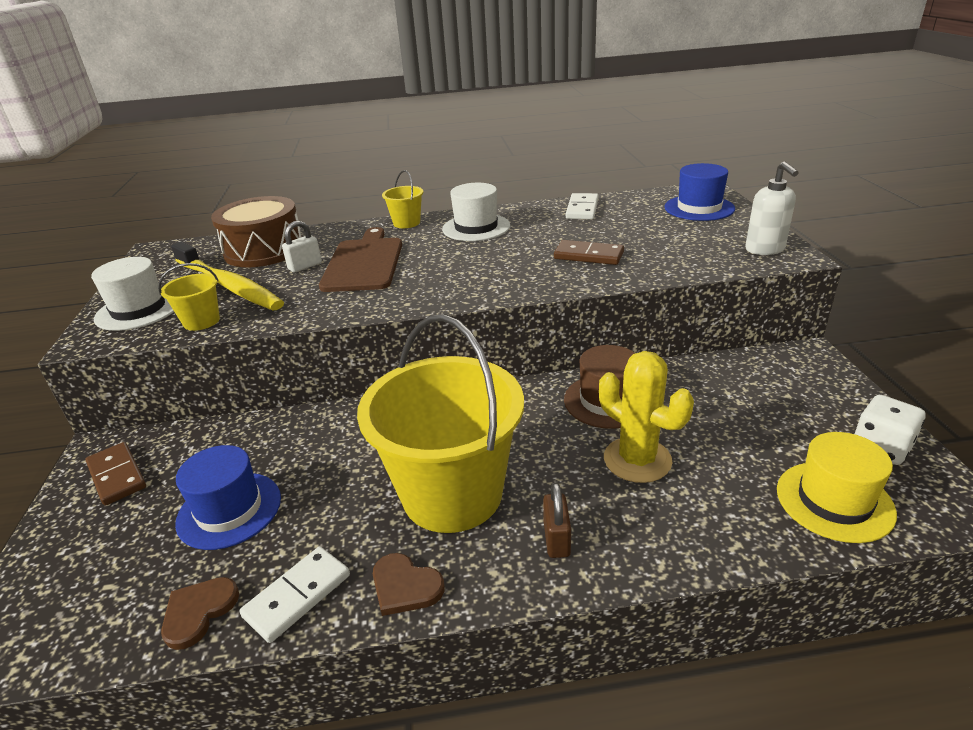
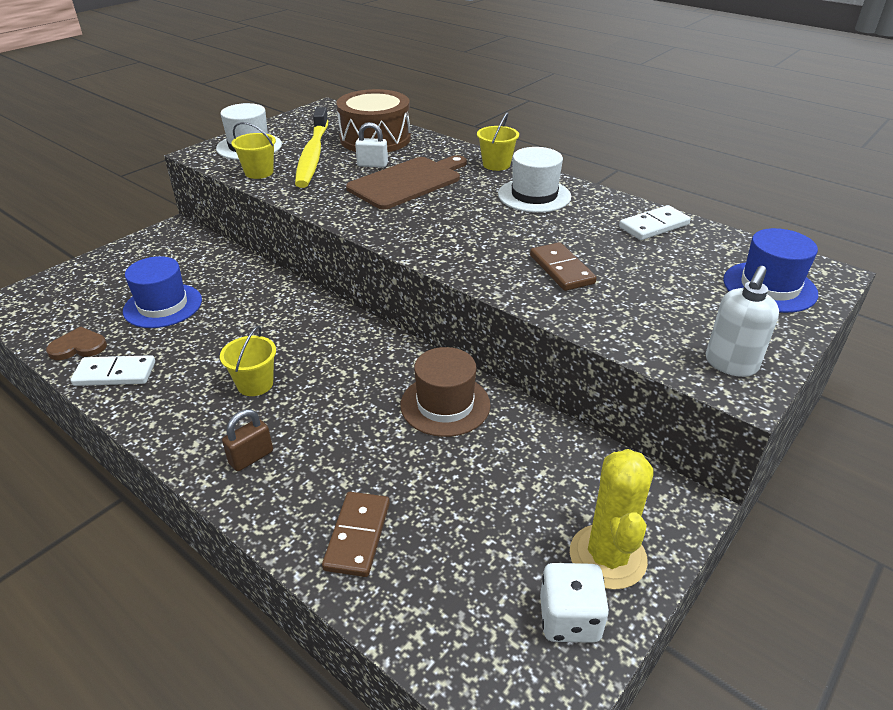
camera: 45 degrees right, 5 degrees up
(117, 476) = (156, 250): brown domino -> brown domino (357, 536)
(405, 586) = (153, 411): brown heart -> none
(452, 494) = (255, 384): yellow bucket -> yellow bucket, size x0.41
(637, 460) = (382, 457): yellow cactus -> yellow cactus (607, 556)
(834, 501) = (445, 608): yellow hat -> none

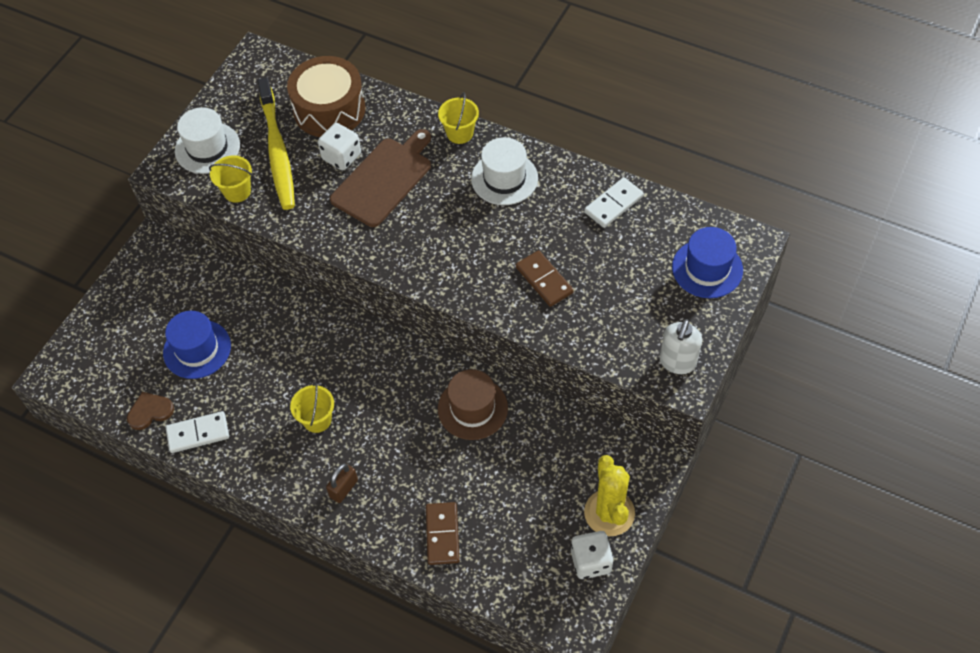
camera: 10 degrees left, 20 degrees up
(372, 165) = (341, 157): white padlock -> white dice

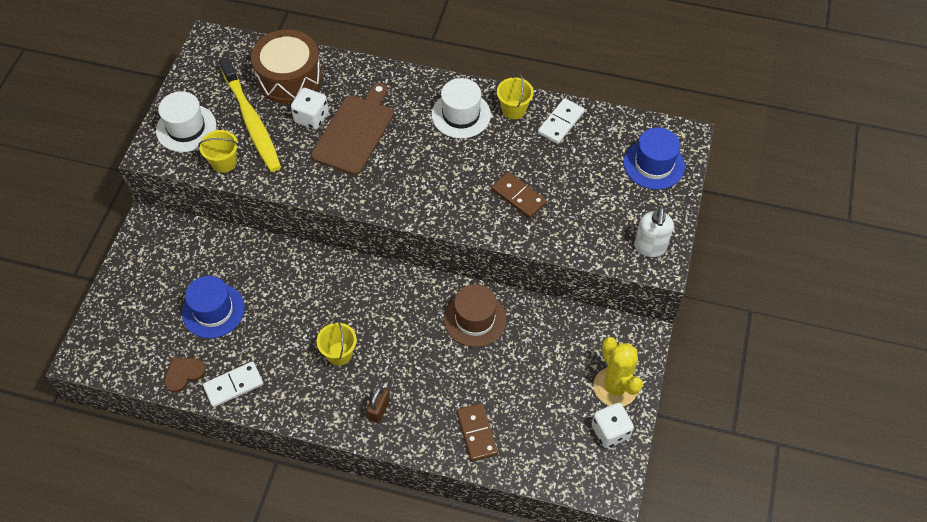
camera: 15 degrees left, 0 degrees up
(460, 133) = (411, 82): yellow bucket -> yellow bucket (514, 109)

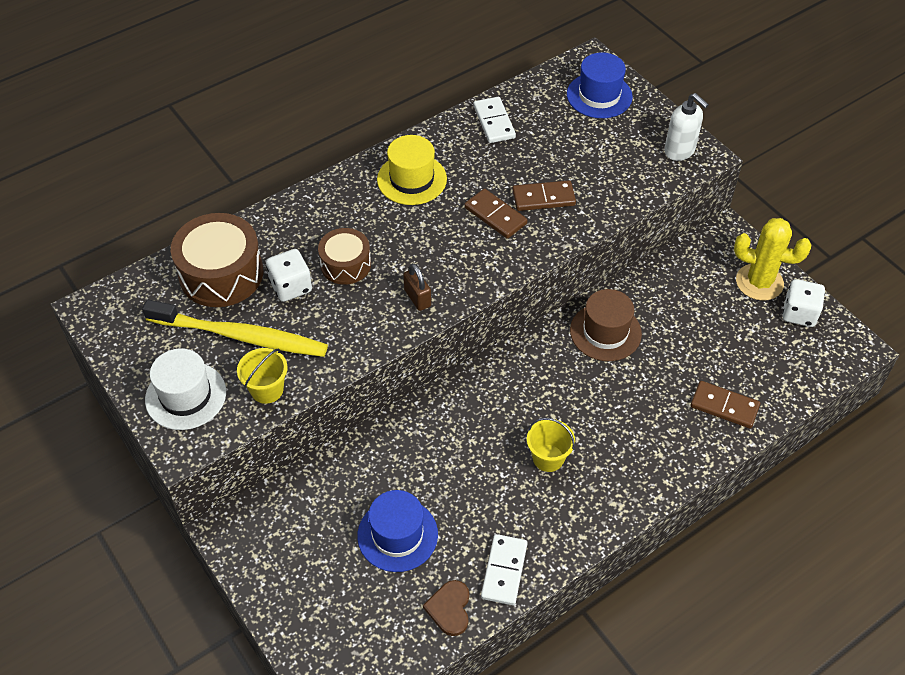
camera: 50 degrees left, 5 degrees down
(355, 132) = (345, 264): brown cutting board -> brown drum
(379, 409) = (637, 465): brown padlock -> brown padlock (417, 298)
(461, 115) = (412, 179): white hat -> yellow hat
(475, 180) = (495, 215): none -> brown domino
(514, 109) = (446, 142): yellow bucket -> none

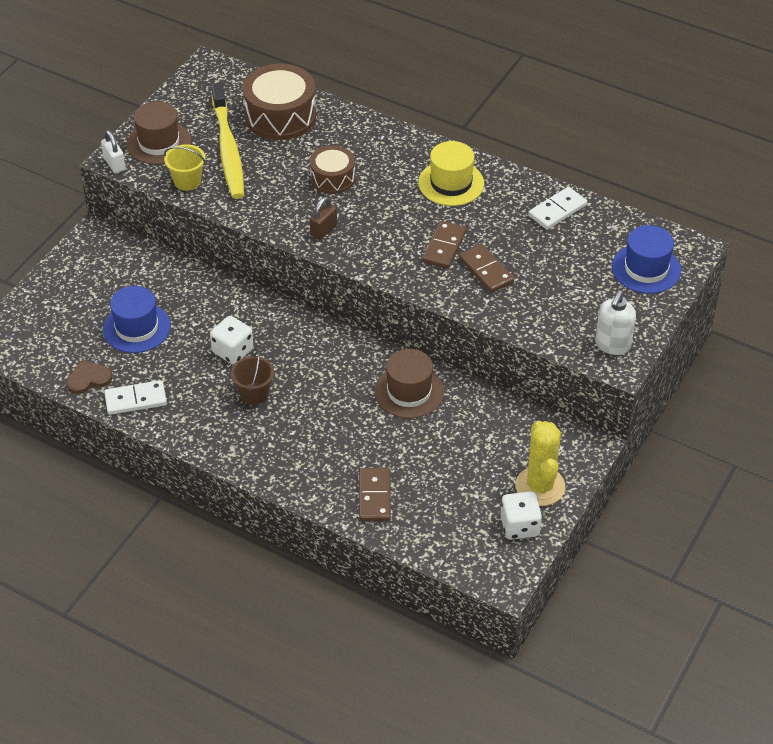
camera: 65 degrees right, 5 degrees down
(186, 396) = (159, 143): white hat -> brown hat
(191, 450) = (114, 164): none -> white padlock
(291, 286) = (291, 157): white dice -> white dice (233, 351)
(548, 458) = (254, 394): yellow bucket -> brown bucket

